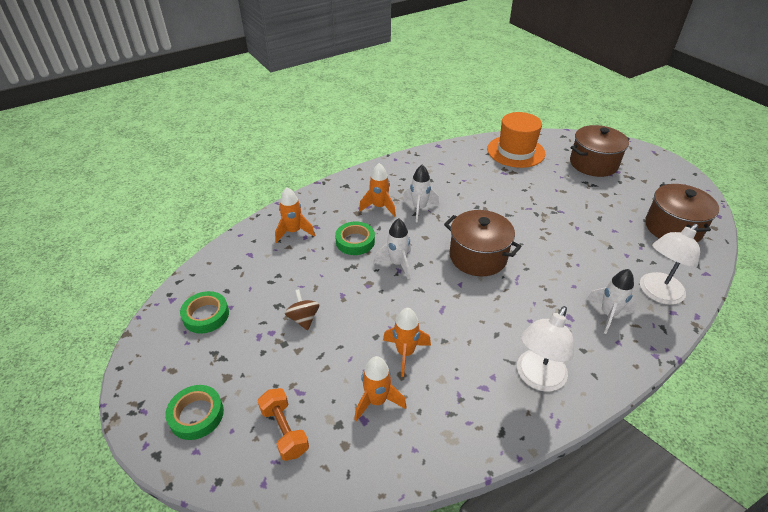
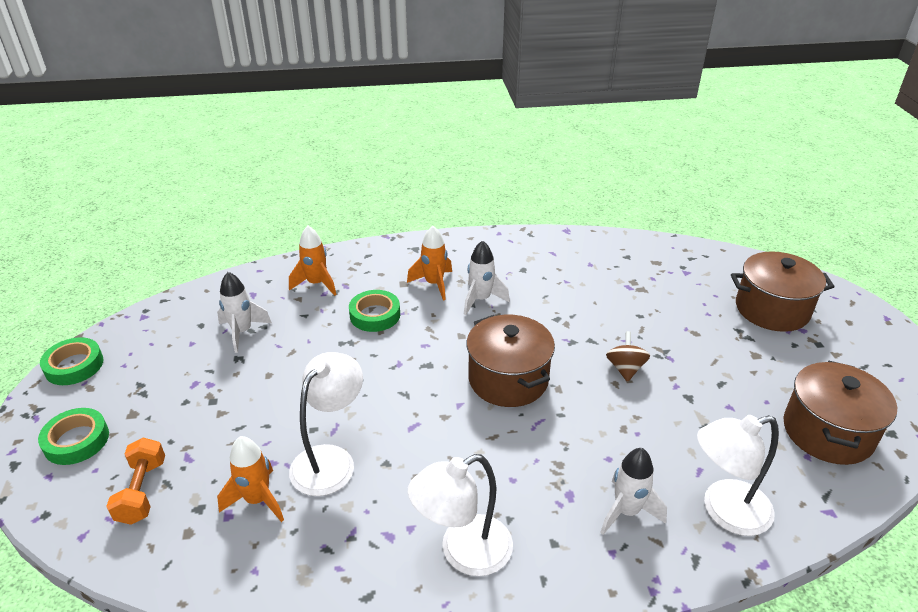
camera: 25 degrees right, 5 degrees down
(206, 315) = (162, 344): green tape -> green tape (74, 366)
(303, 319) = (252, 381): brown spinning top -> brown spinning top (625, 369)
(397, 263) = (403, 355): white rocket -> white rocket (242, 332)
(405, 353) = (330, 460): orange rocket -> white lamp
(515, 151) = (667, 264): orange hat -> none

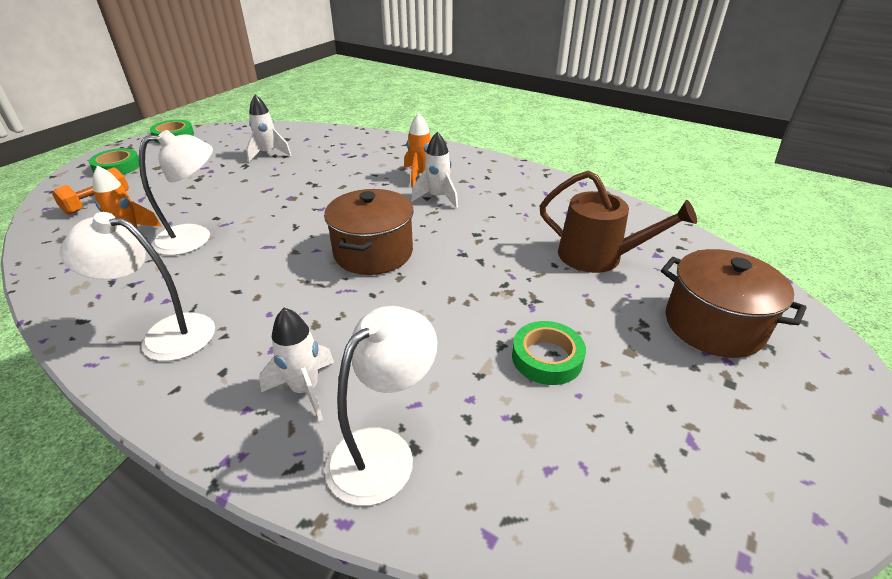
camera: 40 degrees right, 0 degrees up
(316, 284) = (348, 147): orange rocket -> none
(375, 315) = (353, 176): green tape -> green tape (547, 358)
(625, 369) = (476, 293): brown spinning top -> none
(656, 293) = (598, 256): none -> brown watering can
(724, 511) = (383, 451): white lamp -> white lamp turned 105 degrees clockwise
(827, 432) = (609, 465): brown pot -> none

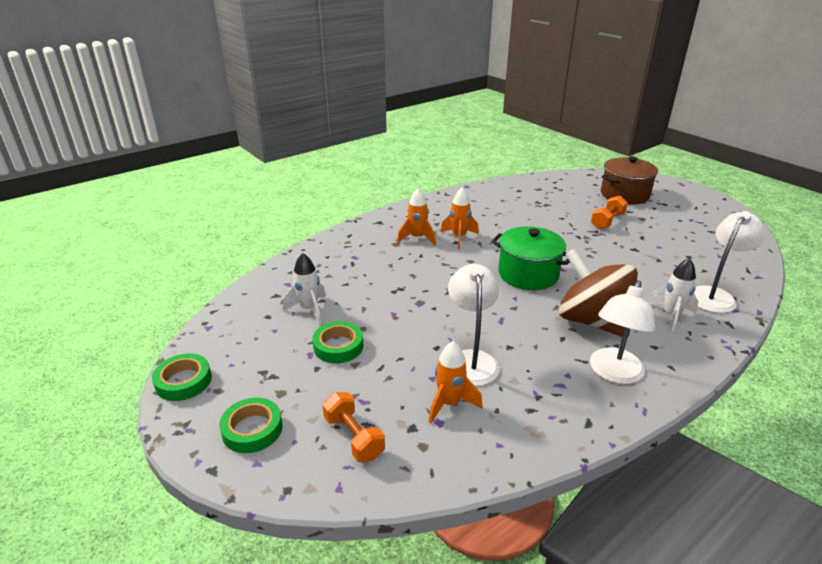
camera: 70 degrees left, 5 degrees down
(276, 311) = (591, 321): none -> brown spinning top
(373, 252) = (528, 274): brown pot -> green pot
(383, 451) = (715, 295): white lamp -> white lamp turned 75 degrees clockwise
(438, 198) = (459, 237): white rocket -> orange rocket
(547, 358) = (646, 239): green tape -> green tape (338, 346)
(580, 310) = (607, 221): none -> orange dumbbell
(598, 256) = (557, 204): brown watering can -> none

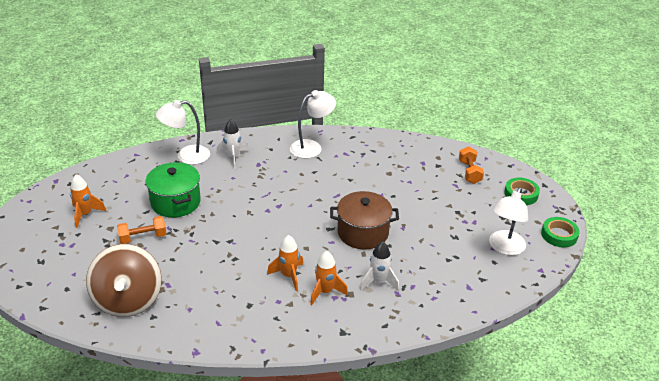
camera: 150 degrees left, 5 degrees up
(309, 309) = (461, 255): white rocket -> white rocket (378, 282)
(338, 346) = (453, 219): green tape -> none
(449, 404) = (411, 167): orange rocket -> orange rocket (85, 214)
(471, 360) = (379, 181): white lamp -> white lamp (504, 248)
(528, 274) = (278, 218): green pot -> green pot (175, 202)
(591, 321) = (283, 173): brown spinning top -> brown spinning top (128, 300)
(624, 195) = (70, 260): brown pot -> brown pot (363, 233)

